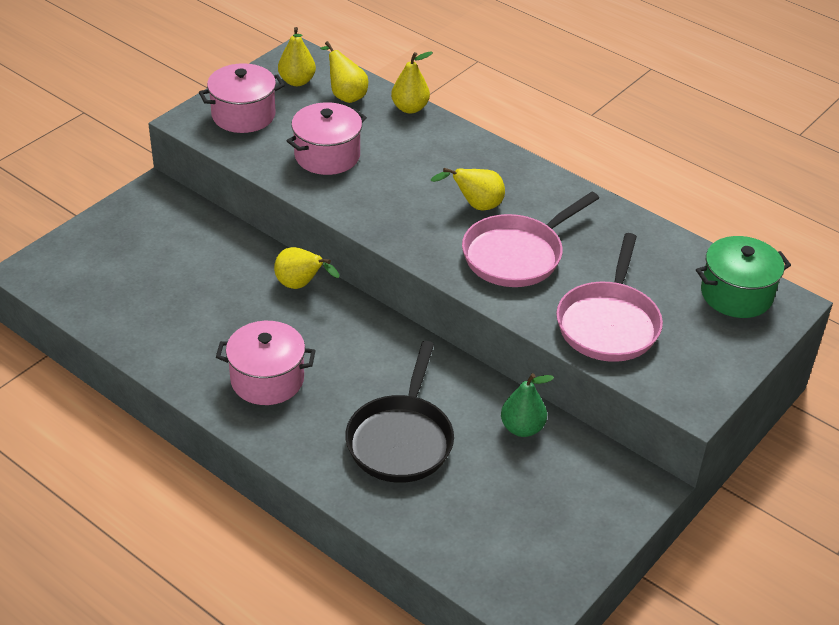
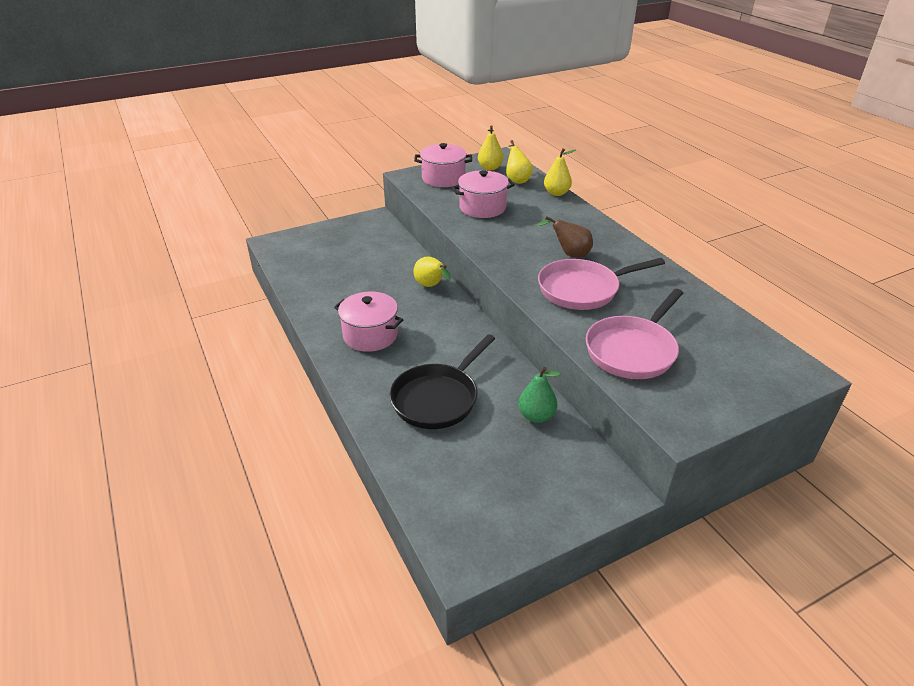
camera: 25 degrees right, 5 degrees down
(475, 206) = (569, 254): yellow pear -> brown pear
(736, 294) = (758, 356): green pot -> none

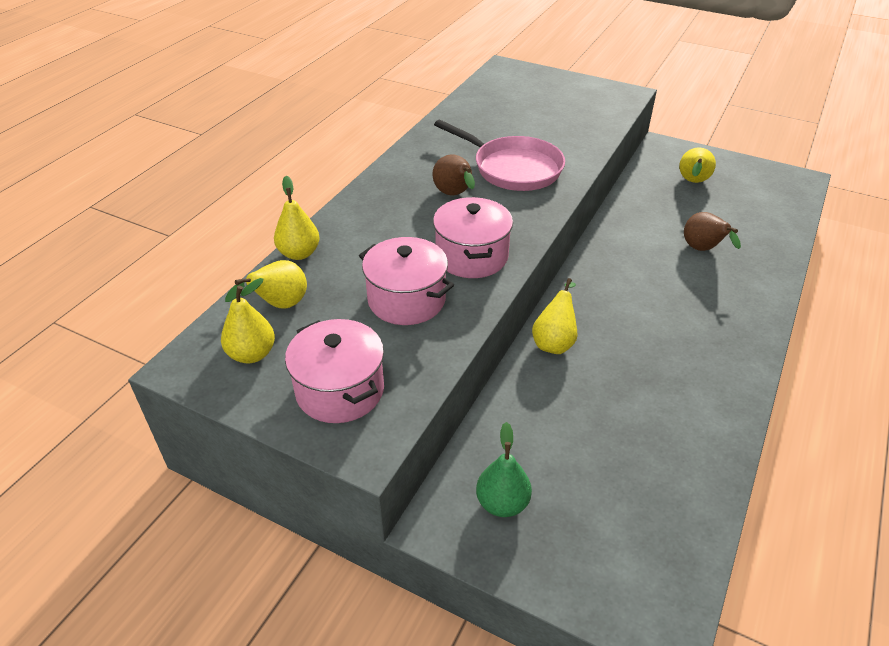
camera: 125 degrees left, 5 degrees up
(370, 335) = (694, 339): pink pot -> pink pot (471, 256)
(438, 398) = (703, 250): black pan -> brown pear
(532, 463) = (692, 182): none -> yellow pear
(536, 416) = (647, 196): green pear -> green pear (502, 503)
(632, 350) = (570, 125): pink pan -> none

